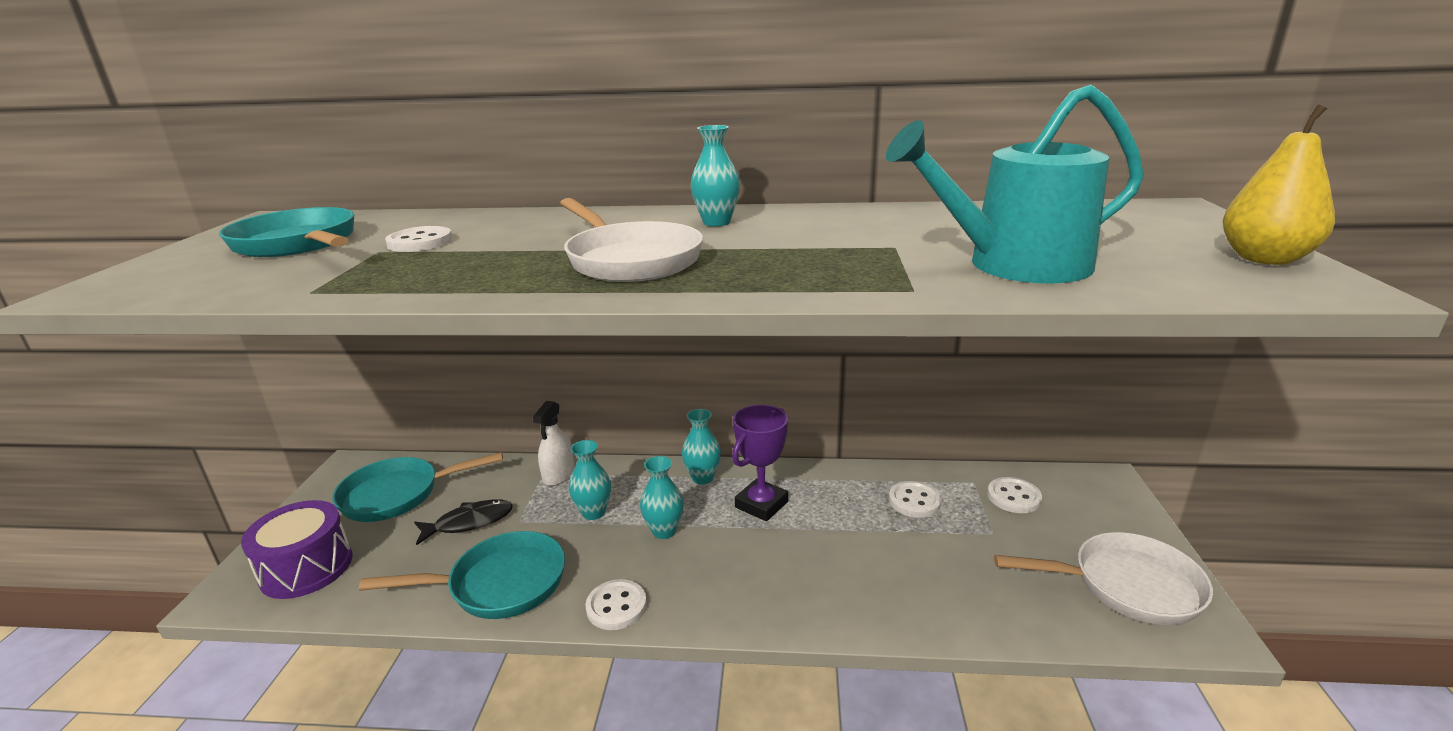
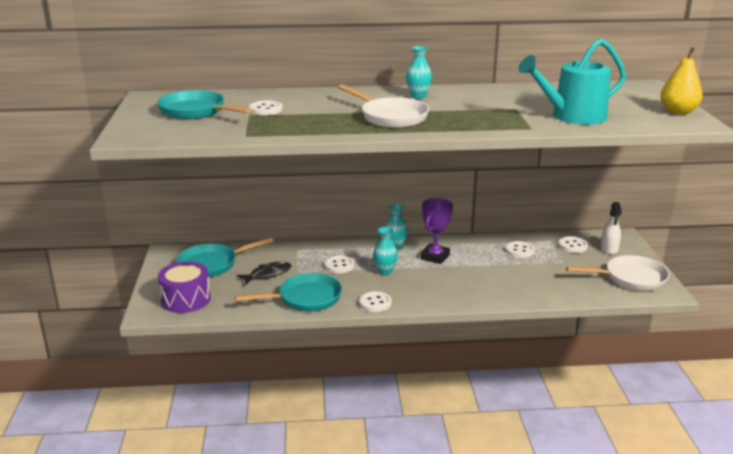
camera: 10 degrees left, 0 degrees up
(559, 474) = (307, 249): white spray bottle -> white spray bottle (609, 249)
(593, 512) = (339, 266): turquoise vase -> white button

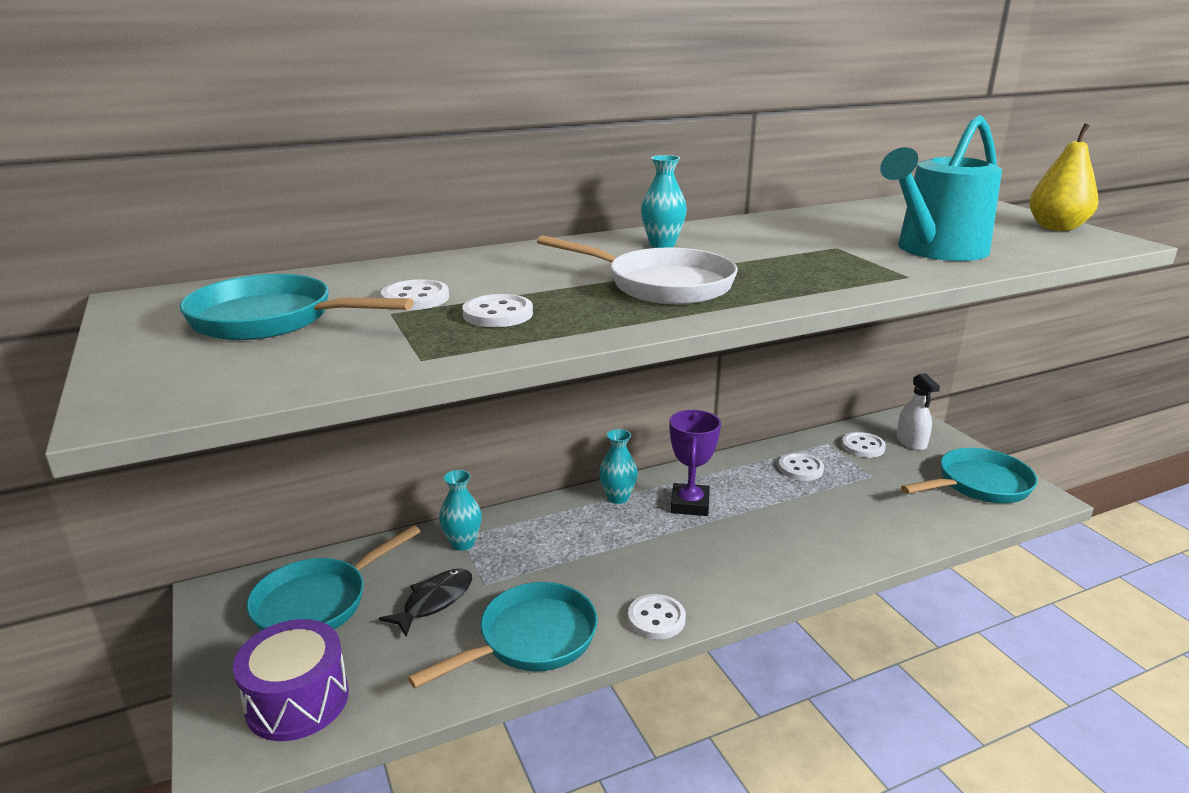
camera: 20 degrees left, 0 degrees up
(339, 266) = (550, 554): white button -> white button (498, 314)
(385, 271) = (631, 549): turquoise vase -> turquoise vase (462, 543)
(631, 278) = (979, 485): white pan -> turquoise pan

